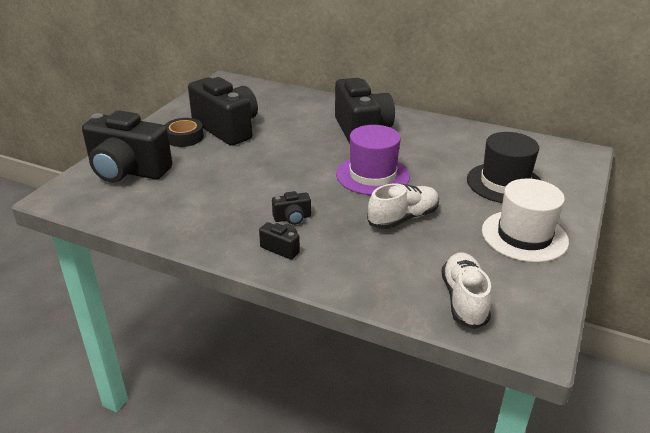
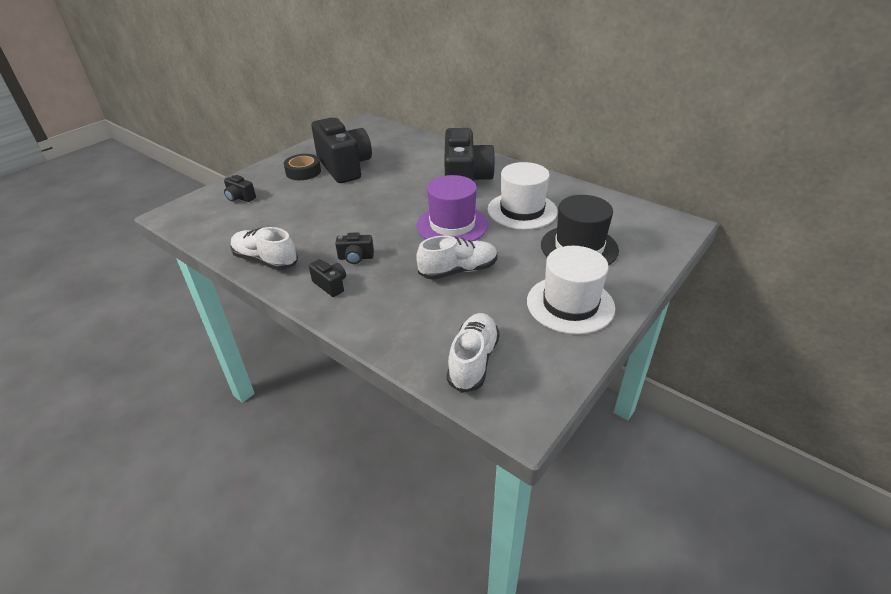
camera: 15 degrees right, 5 degrees up
(128, 171) = (240, 198): black camera -> black camera, size x0.42
(196, 232) = (265, 260): none -> white shoe
(433, 154) = (522, 210): none -> white hat

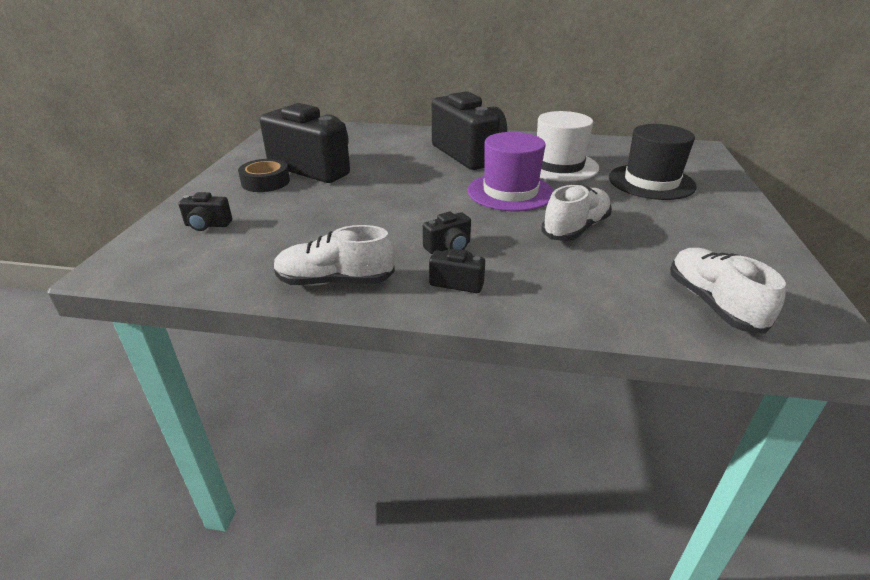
camera: 30 degrees left, 5 degrees down
(570, 304) = (715, 227): white hat -> none

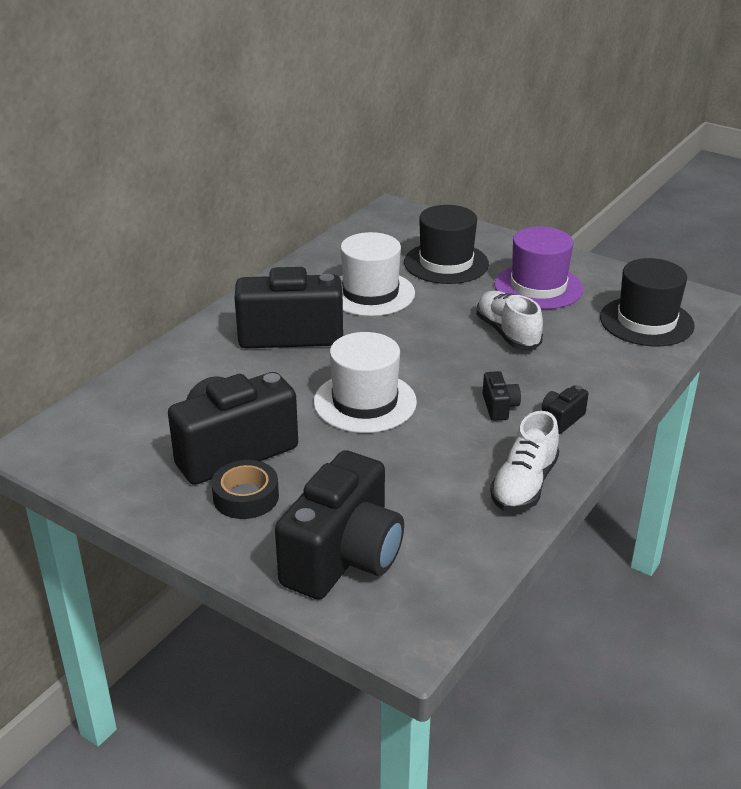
camera: 65 degrees left, 0 degrees up
(207, 225) = (344, 557): black camera -> black camera, size x2.39
(405, 194) = (365, 402): none -> white hat
(510, 192) = (410, 340): purple hat -> purple hat (538, 287)
(713, 303) = (646, 321): white shoe -> black hat

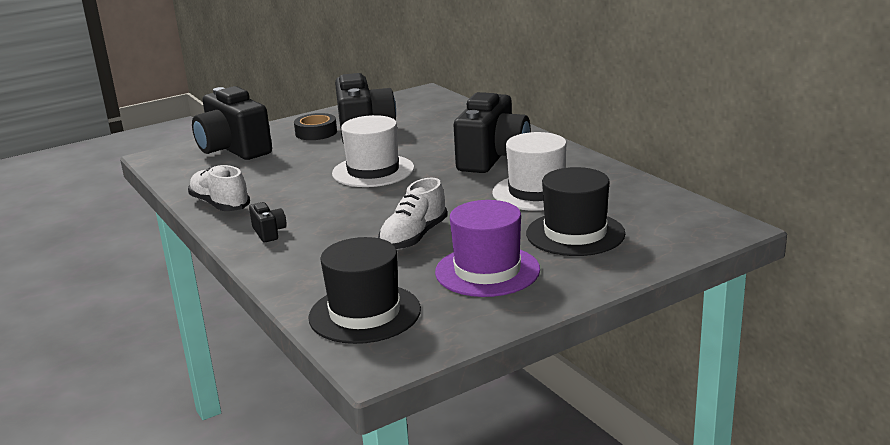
camera: 115 degrees right, 10 degrees down
(499, 407) = (312, 213): black camera -> none
(507, 333) = (414, 237): white shoe -> white shoe turned 120 degrees clockwise

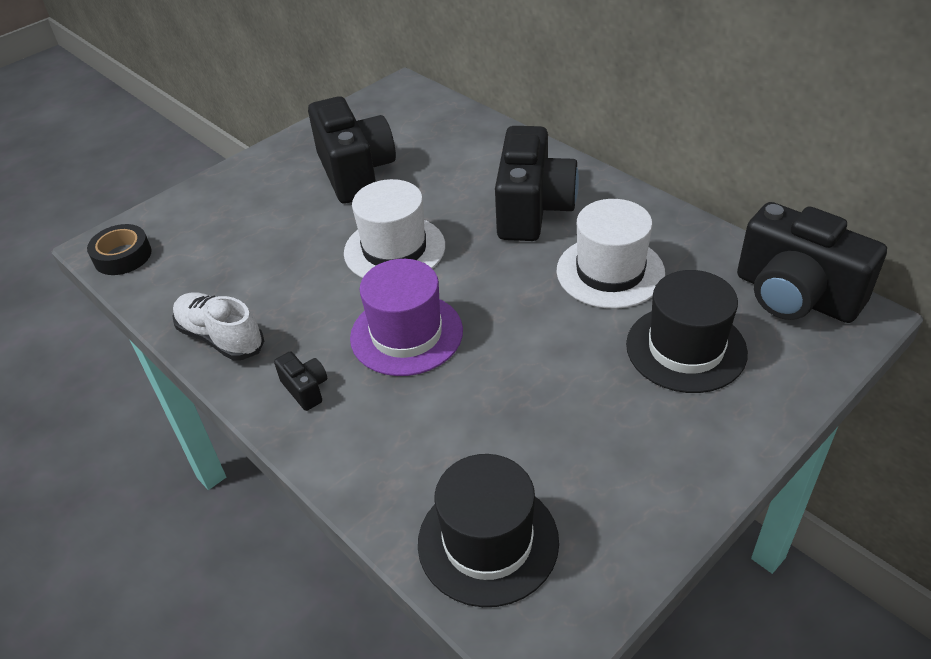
camera: 10 degrees left, 20 degrees up
(233, 149) = (199, 222): black camera -> black camera (795, 296)
(316, 132) = (294, 178): black tape -> black tape (122, 256)
(414, 237) = (493, 378): white shoe -> none
(487, 271) = (608, 435): purple hat -> purple hat (406, 334)

